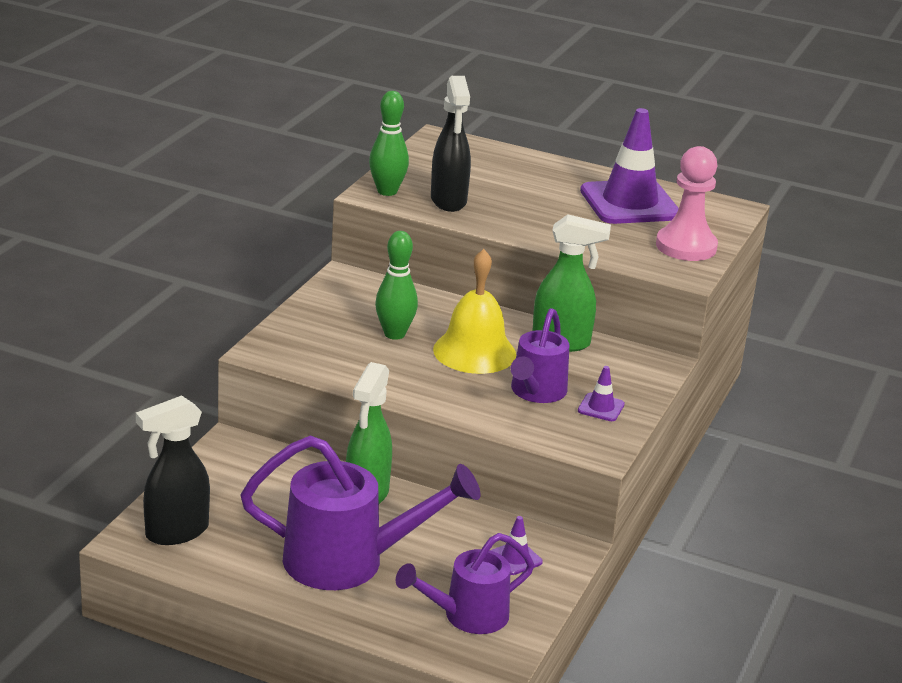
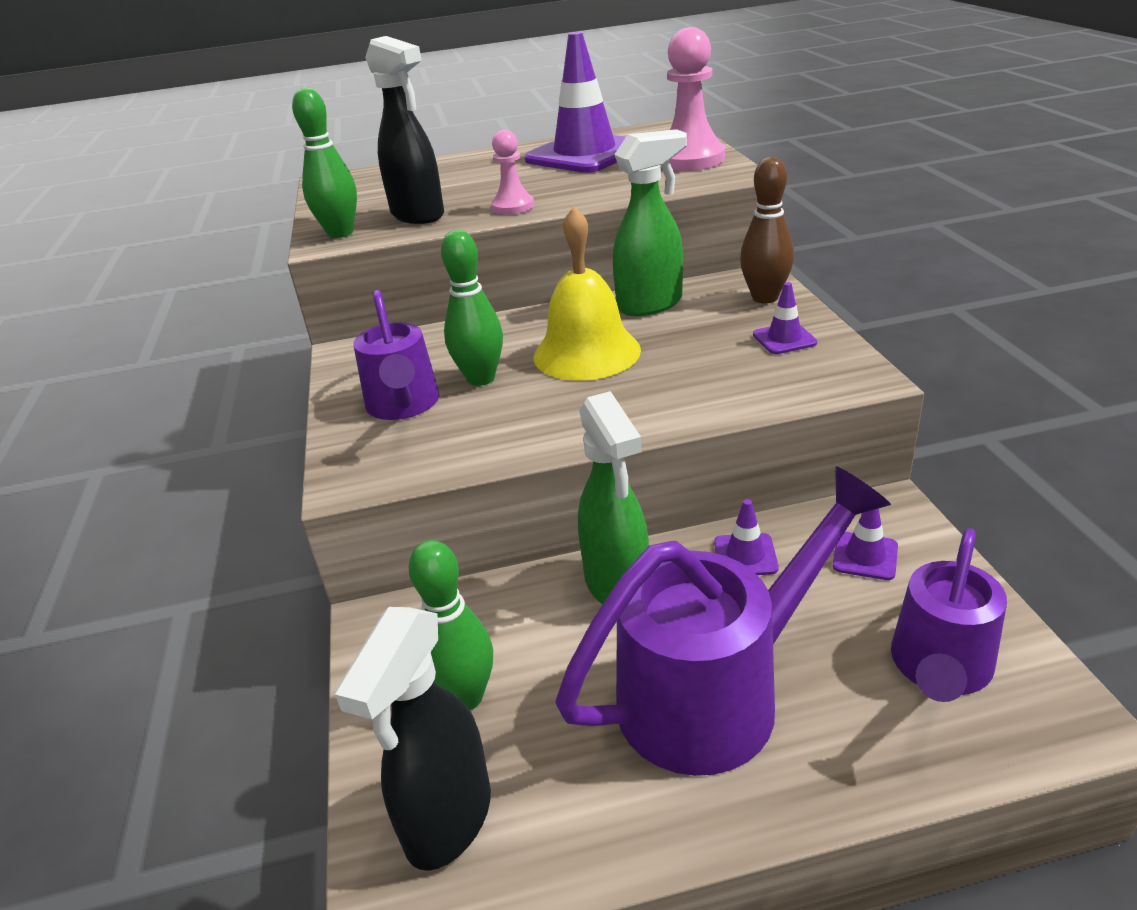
camera: 30 degrees left, 5 degrees up
(234, 496) = (465, 697): none -> green bowling pin
(453, 521) = (745, 555): none -> purple traffic cone
(512, 225) = (513, 206): none -> pink pawn
(536, 393) = (706, 358): purple watering can -> purple watering can (404, 406)
(639, 377) = (765, 298): none -> brown bowling pin

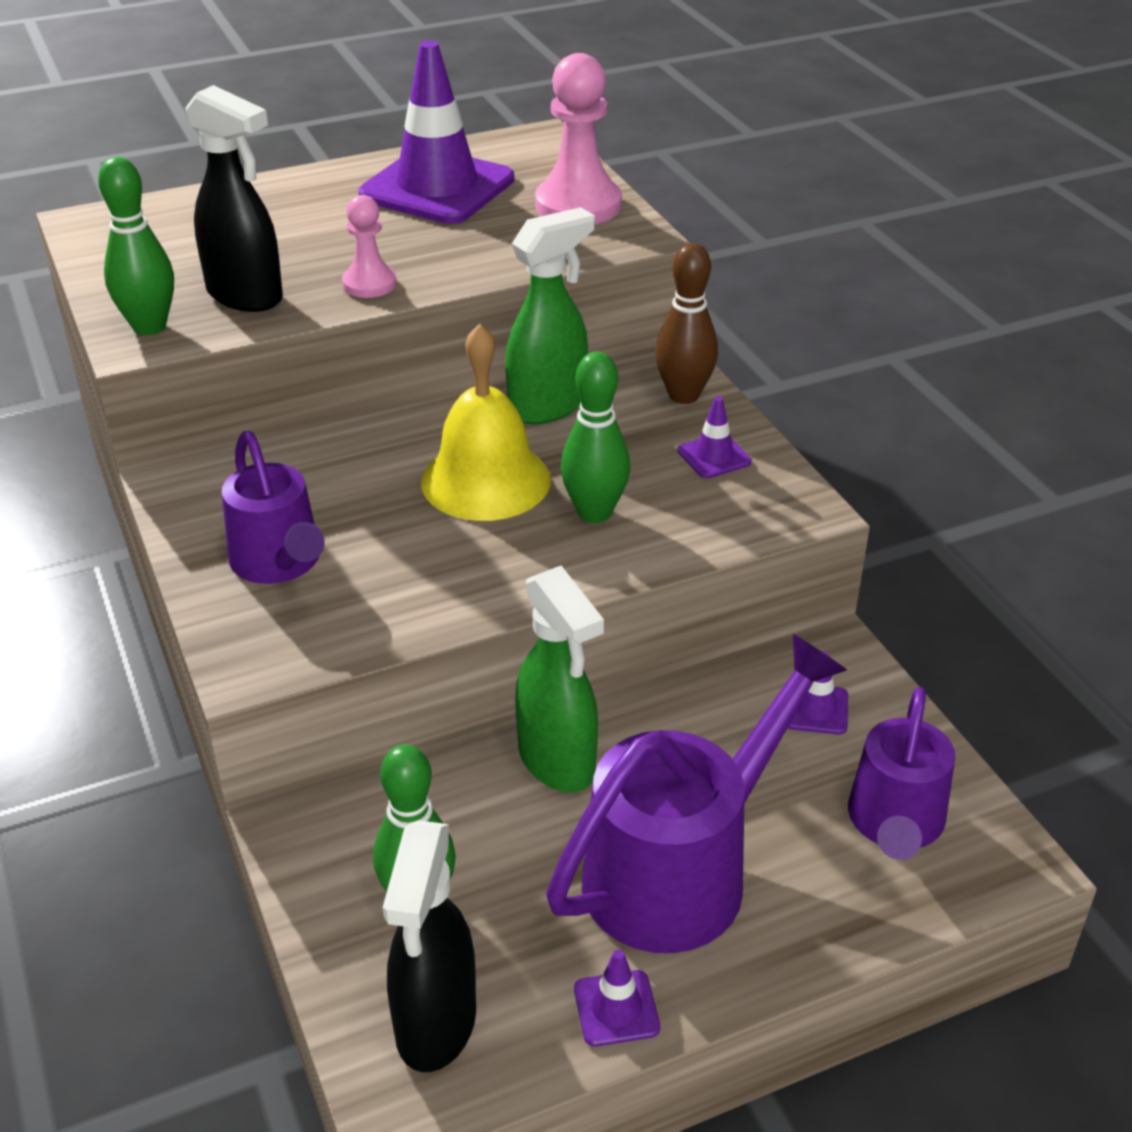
camera: 15 degrees left, 5 degrees up
(481, 378) = (364, 521): green bowling pin -> green bowling pin (594, 513)
(745, 555) = (690, 717): purple traffic cone -> purple traffic cone (616, 1008)

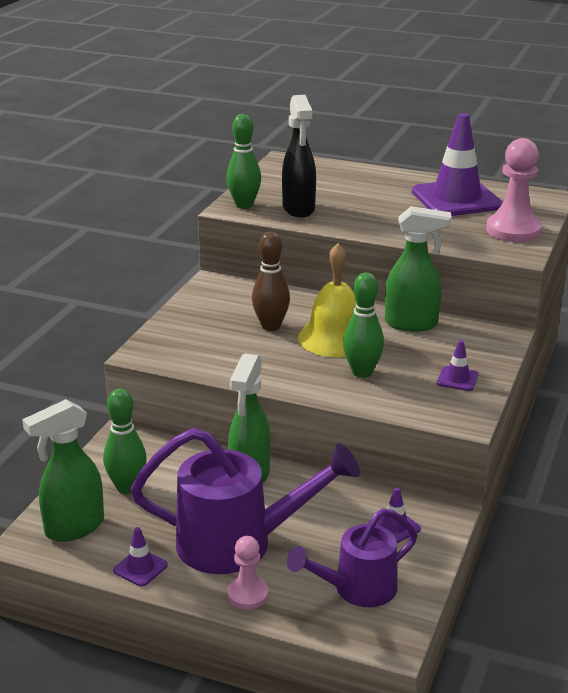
camera: 45 degrees right, 10 degrees down
(279, 564) = (206, 326): purple watering can -> none
(369, 284) = (357, 224): pink pawn -> pink pawn (248, 595)
(435, 1025) = (73, 528): black spray bottle -> green spray bottle
(684, 395) = (486, 349): brown bowling pin -> brown bowling pin (271, 326)

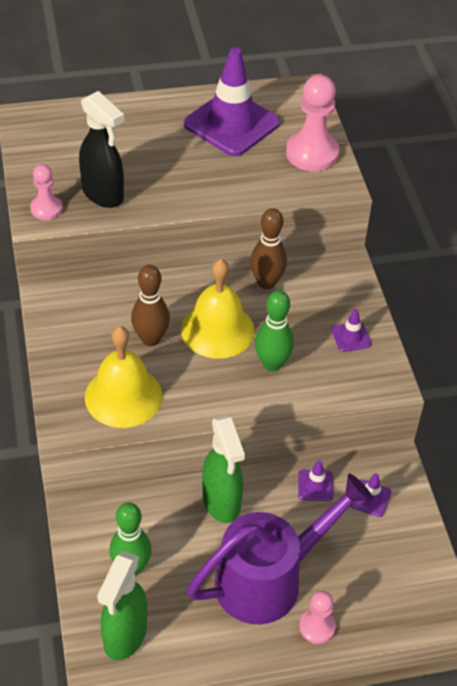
camera: 35 degrees left, 20 degrees up
(140, 568) = (215, 647): purple traffic cone -> purple traffic cone (315, 485)
(210, 350) = (123, 396): none -> yellow bell
(244, 205) = (46, 209): green bowling pin -> pink pawn
(357, 589) = (389, 577): purple watering can -> none
(412, 324) = (266, 282): green spray bottle -> brown bowling pin

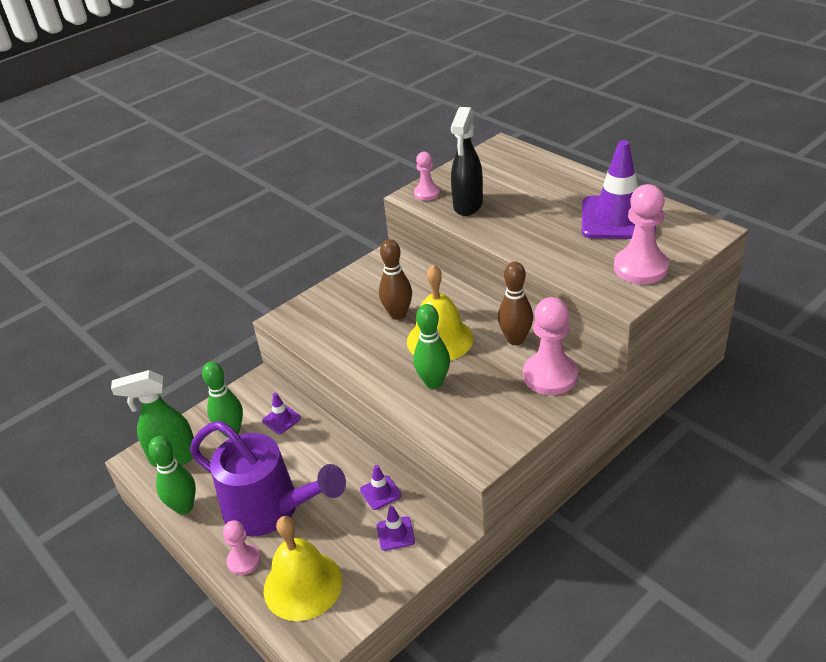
camera: 65 degrees right, 10 degrees down
(123, 396) = (333, 329): yellow bell -> yellow bell (303, 585)
(207, 652) = (184, 507): none -> green bowling pin
(221, 502) = (321, 448): green spray bottle -> none
(331, 288) = (550, 376): none -> pink pawn
(351, 337) = (508, 411): purple traffic cone -> purple traffic cone (281, 419)

